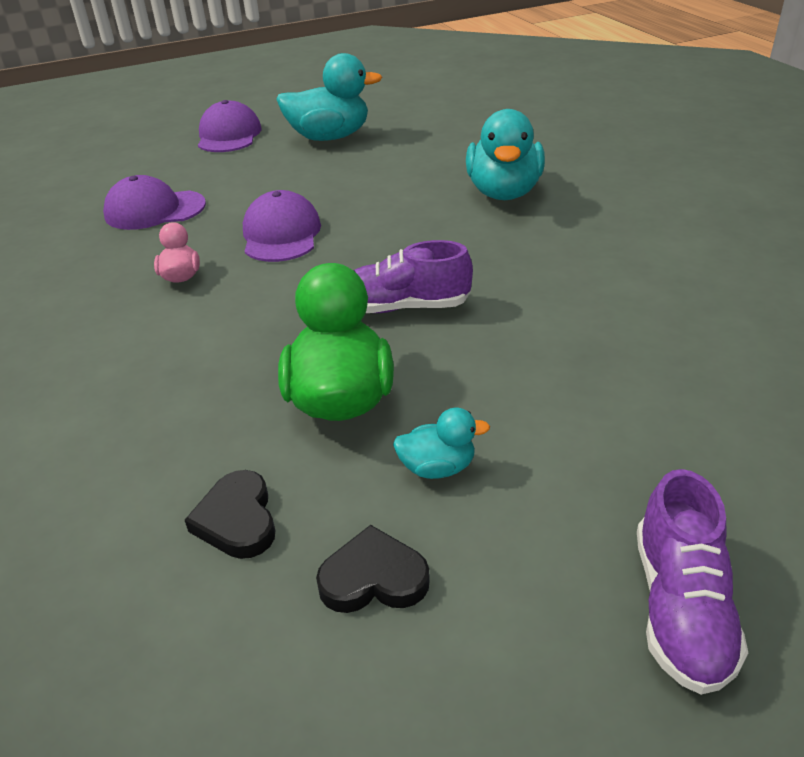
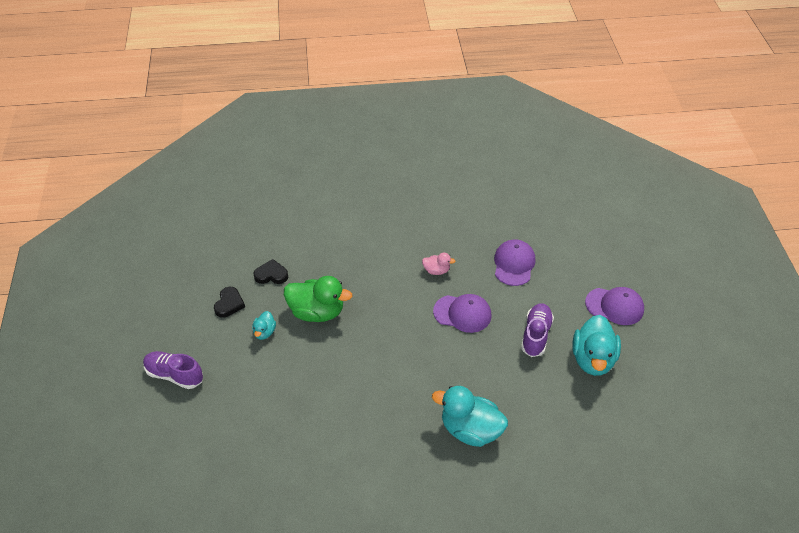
camera: 105 degrees right, 10 degrees up
(404, 307) = (370, 348): purple shoe -> purple shoe (536, 335)

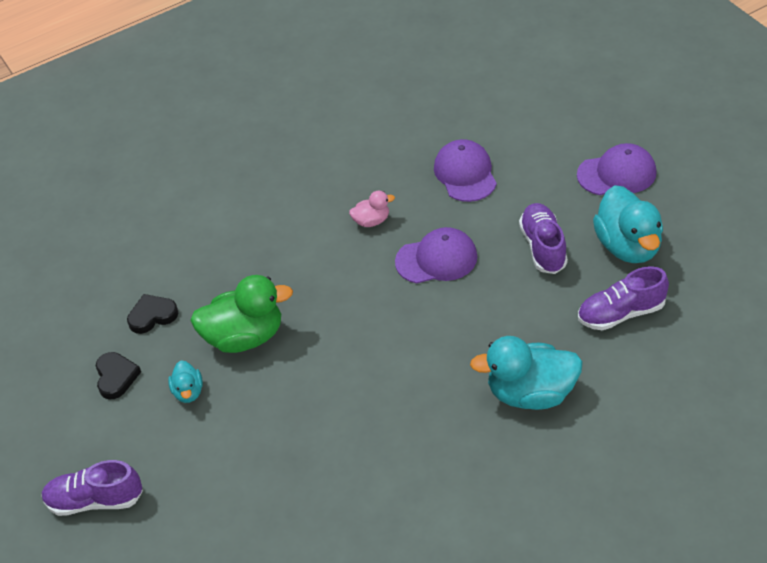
camera: 20 degrees left, 0 degrees up
(561, 403) = (621, 313): none -> purple shoe

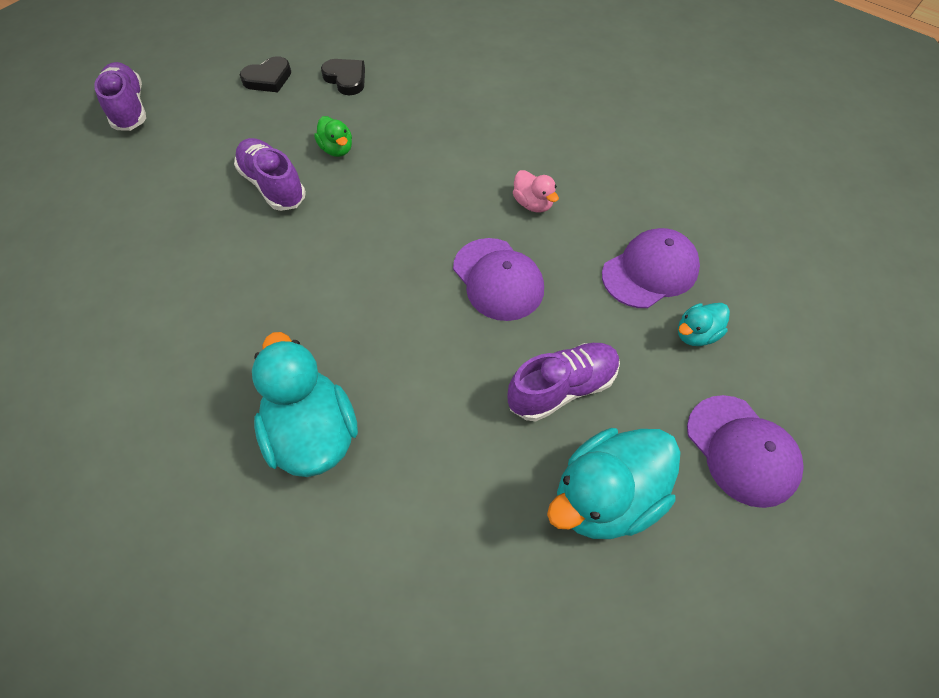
camera: 65 degrees right, 10 degrees up
(188, 392) = (259, 130): turquoise duck -> turquoise duck (696, 334)
(245, 337) = (337, 149): green duck -> green duck, size x0.49
(621, 313) = (476, 516): purple shoe -> purple shoe (273, 185)

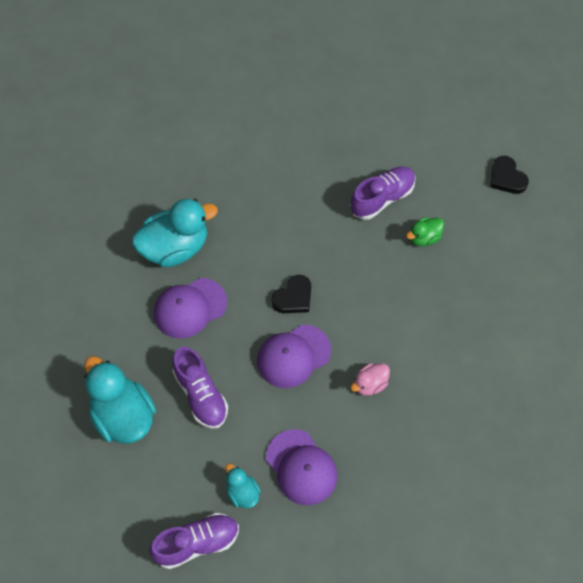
camera: 90 degrees right, 5 degrees up
(129, 109) = (461, 88): purple shoe -> purple shoe (197, 543)
(346, 79) = (512, 236): black heart -> black heart (293, 297)
(742, 450) = (149, 507): purple cap -> purple cap (190, 308)

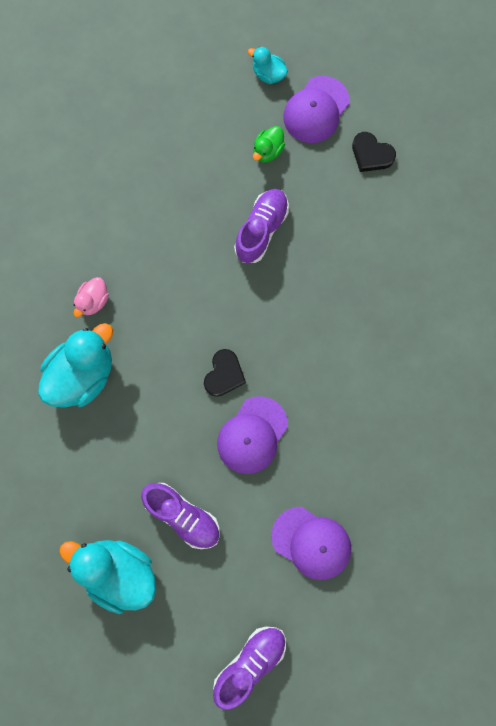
camera: 25 degrees left, 15 degrees up
(190, 308) = (128, 432): purple cap -> purple cap (316, 110)
(242, 493) = (268, 593): turquoise duck -> turquoise duck (268, 74)
(370, 384) = (337, 430): pink duck -> pink duck (93, 301)
(424, 237) = (320, 254): green duck -> green duck (268, 151)

